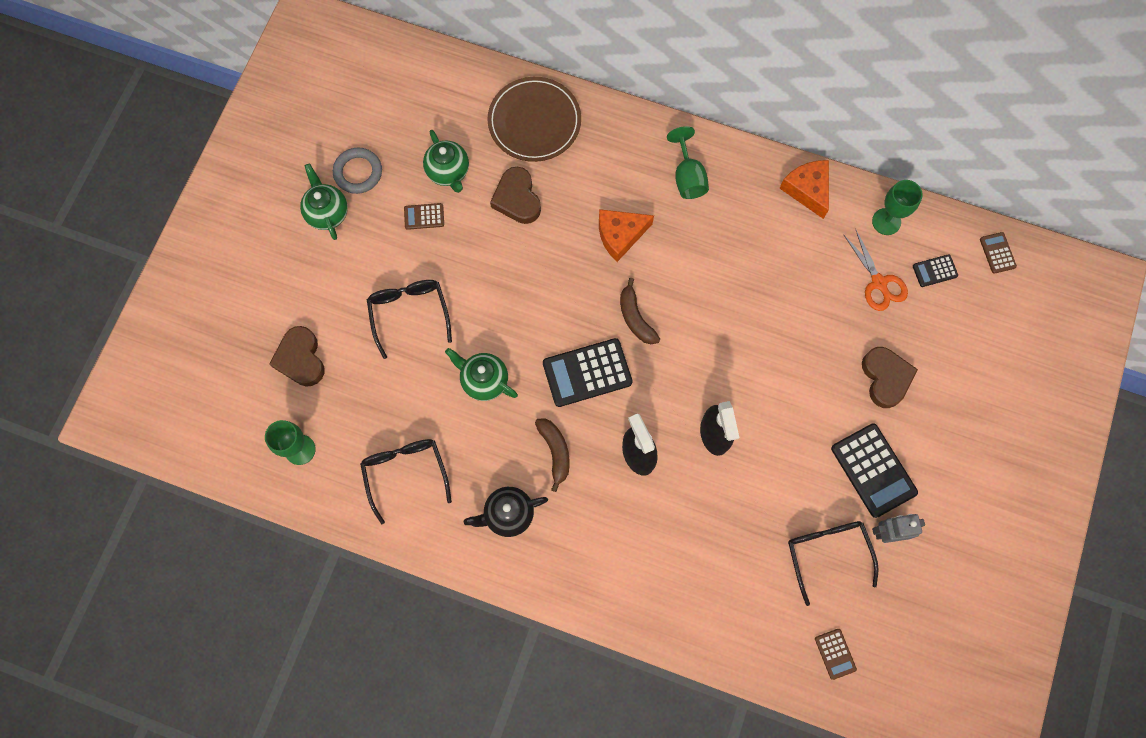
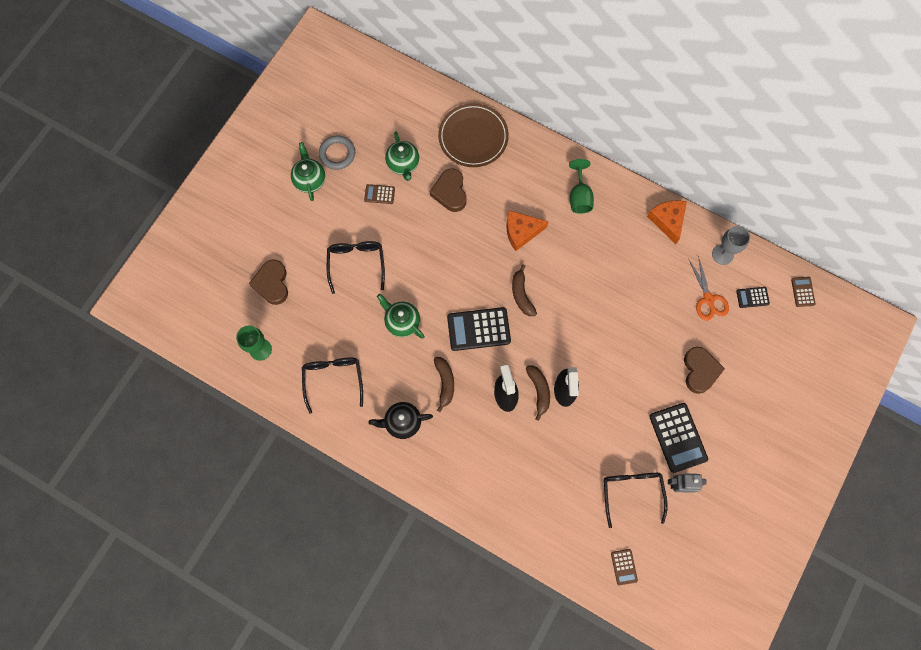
camera: 10 degrees right, 0 degrees up
(681, 441) = (539, 391): none -> brown banana
(886, 221) = (722, 254): green goblet -> grey goblet

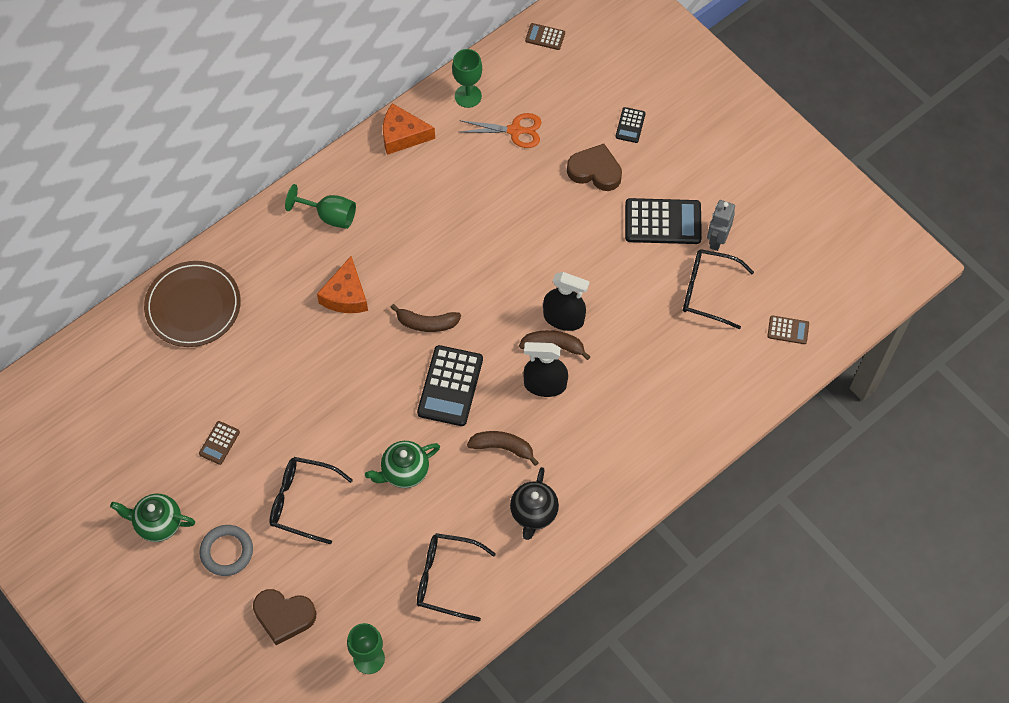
camera: 70 degrees left, 10 degrees down
(337, 154) = (137, 477): grey ring -> grey ring (227, 551)
(403, 164) = (191, 401): green teapot -> none
(450, 192) = (256, 358): brown heart -> none
(722, 254) = (468, 96): grey goblet -> green goblet
(752, 297) = (531, 87): black calculator -> black calculator (630, 125)

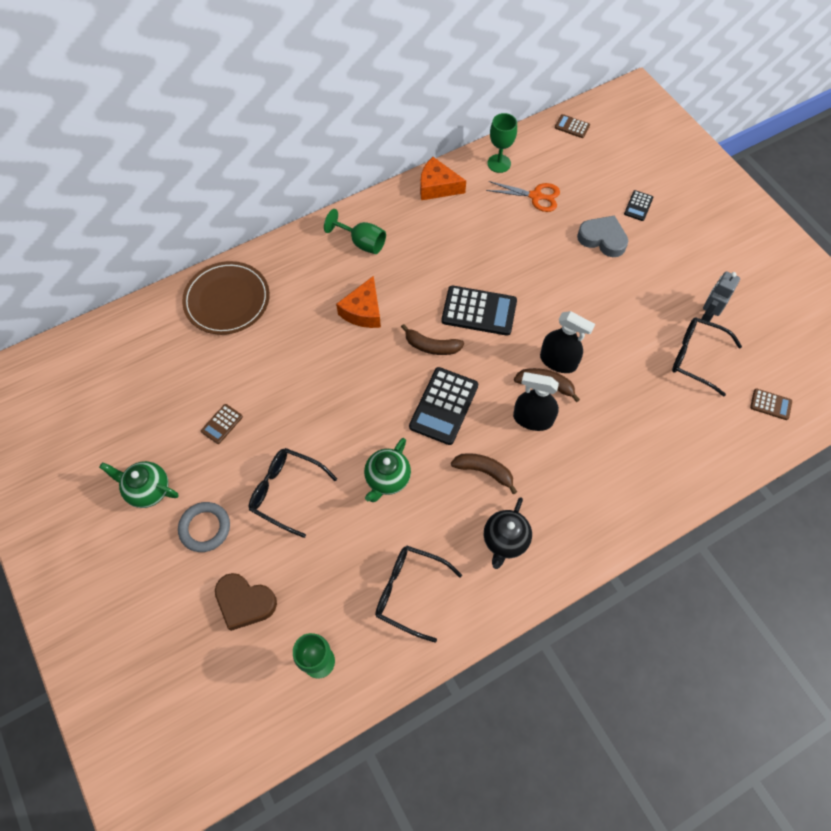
camera: 10 degrees right, 0 degrees up
(404, 471) = (387, 479): green teapot -> green teapot turned 45 degrees counterclockwise
(595, 171) = (602, 239): brown heart -> grey heart
(663, 222) = (659, 290): black calculator -> black calculator (479, 311)

